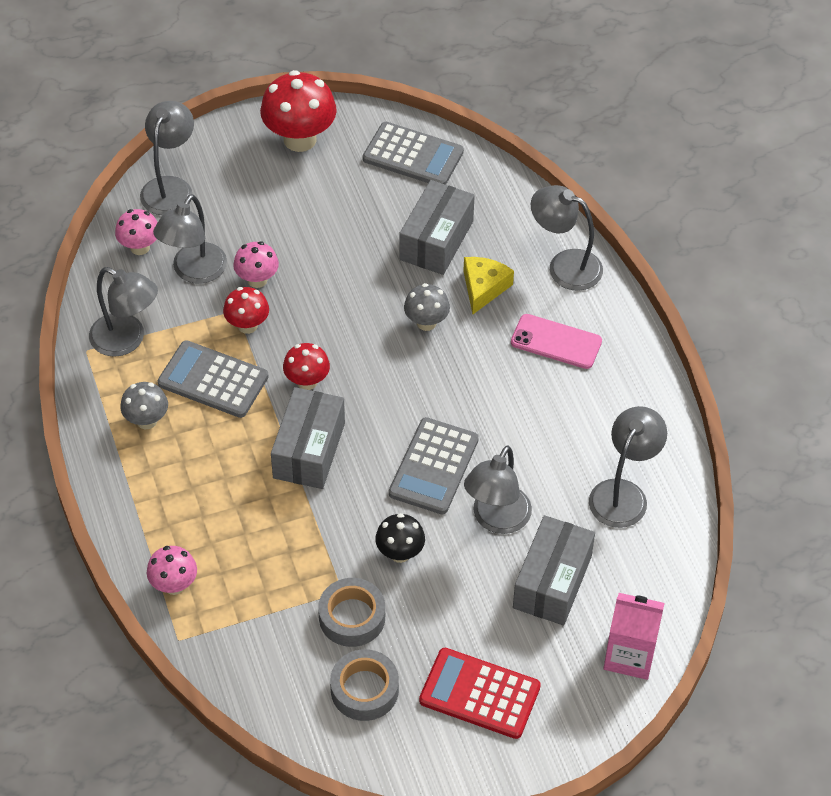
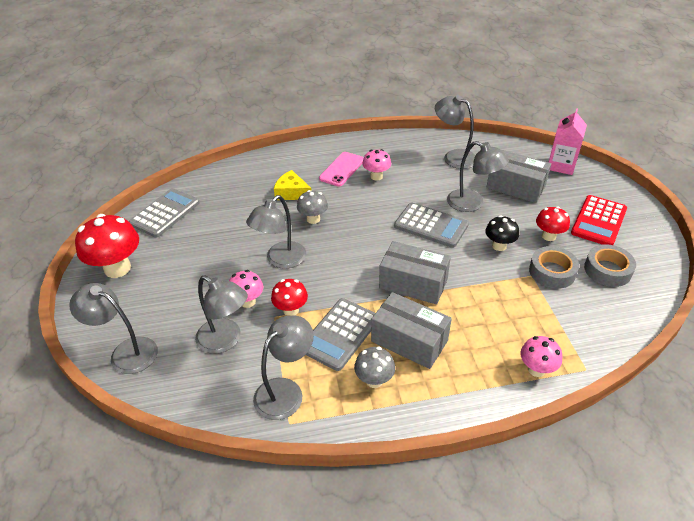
camera: 80 degrees left, 10 degrees down
(140, 247) = (184, 377): pink mushroom -> pink mushroom (376, 176)
(307, 381) = (351, 280): red mushroom -> red mushroom (548, 236)
(436, 240) = (245, 209): grey box -> grey box (409, 341)
(564, 265) = (284, 161): grey lamp -> grey lamp (280, 260)

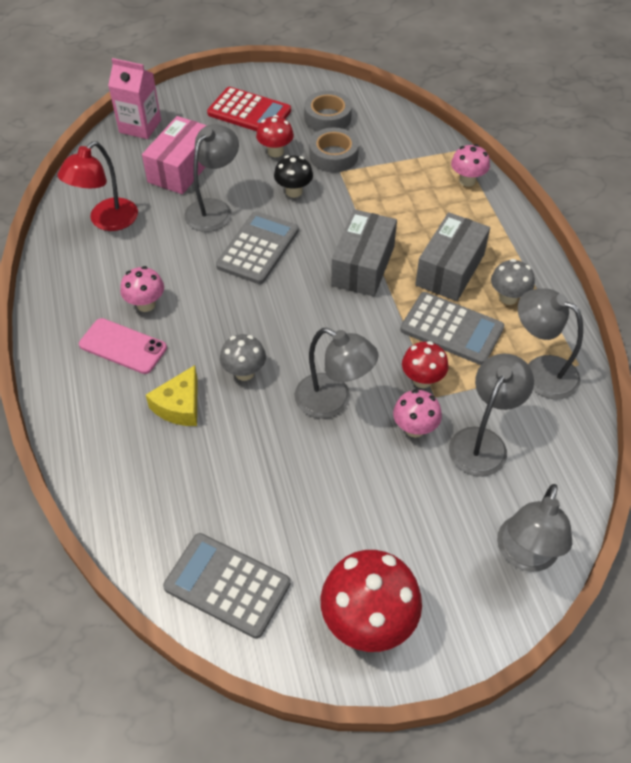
camera: 95 degrees left, 10 degrees up
(454, 157) = (107, 221): grey lamp -> red lamp
(515, 187) = (182, 168): grey box -> pink box

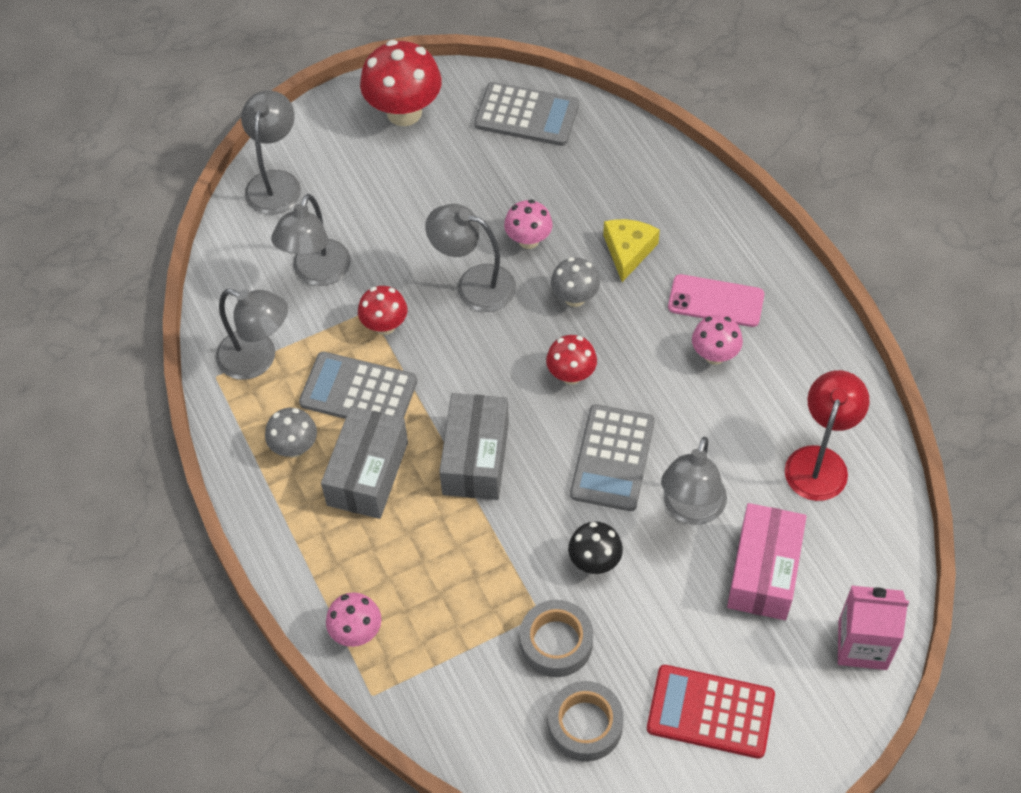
camera: 170 degrees right, 5 degrees up
(275, 152) = (643, 633): red mushroom -> red mushroom (571, 375)
(414, 428) = (386, 273): pink mushroom -> pink mushroom (528, 240)

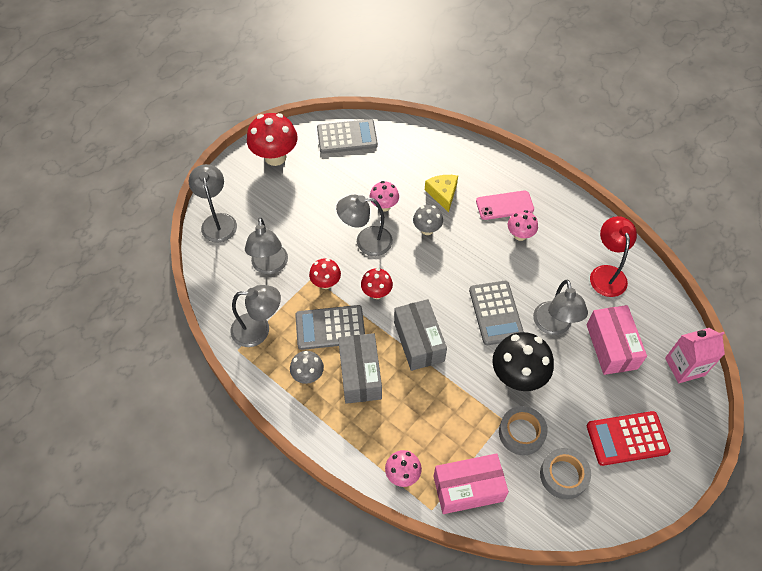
camera: 25 degrees left, 0 degrees up
(438, 687) = (468, 488): none -> pink box
(571, 375) = (448, 274): red mushroom -> red mushroom (376, 293)
(594, 561) = (517, 376): black mushroom -> black mushroom, size x1.76

